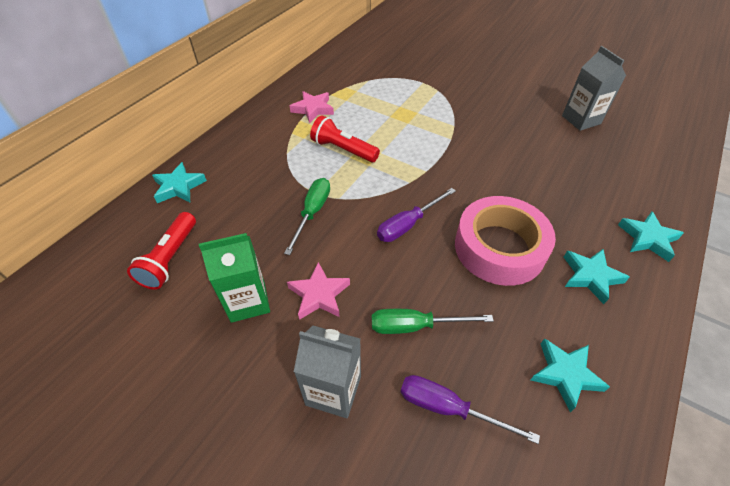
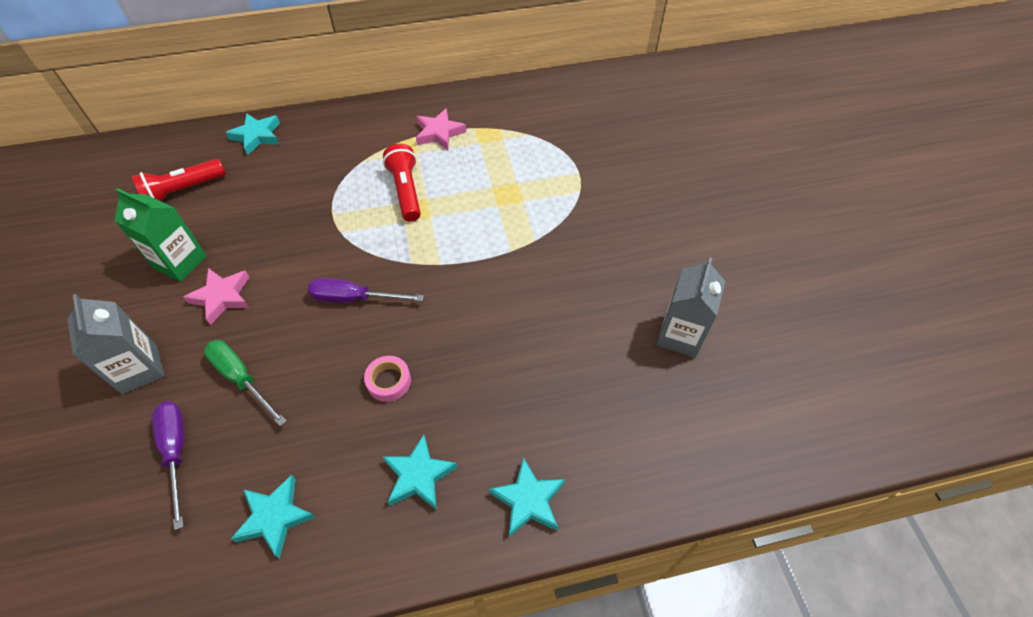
camera: 45 degrees right, 5 degrees up
(312, 213) = (306, 229): green screwdriver -> none
(499, 248) = (389, 381): pink tape -> pink tape, size x0.42

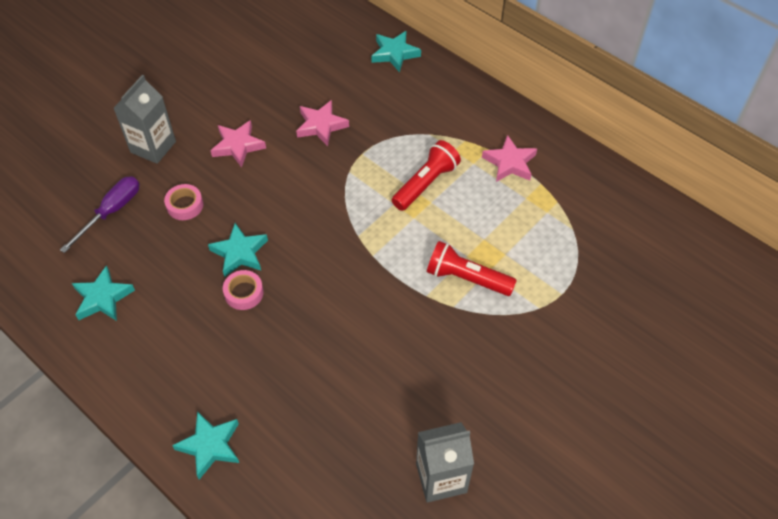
camera: 55 degrees right, 0 degrees up
(180, 262) = (247, 101): green carton -> none
(183, 190) = (307, 54): red flashlight -> red flashlight (466, 278)
(241, 378) = (185, 205): green screwdriver -> pink tape
(272, 224) = (321, 125): none -> pink star
(354, 298) = (297, 222): purple screwdriver -> none
(418, 476) = (183, 362): turquoise star -> turquoise star (239, 253)

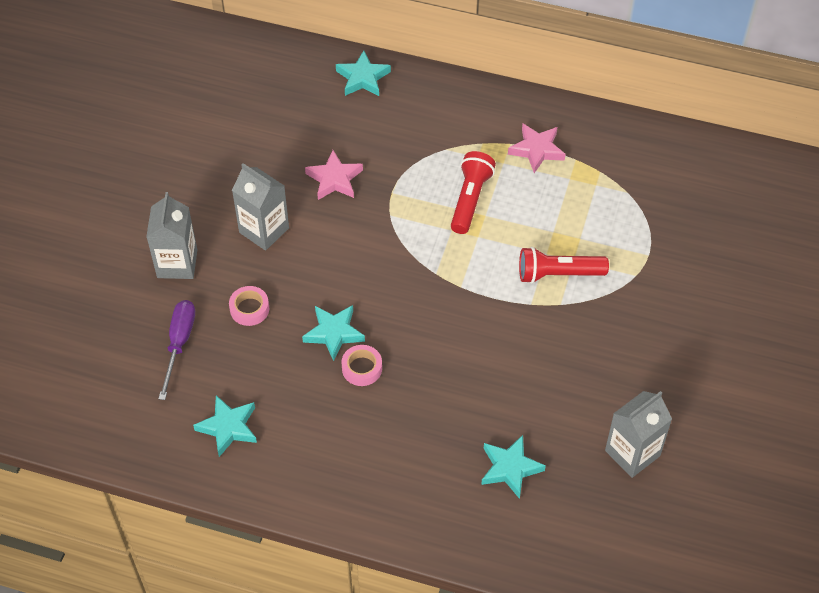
camera: 25 degrees left, 0 degrees up
(210, 446) = (418, 513): turquoise star -> turquoise star (510, 468)
(238, 146) = (264, 230): pink star -> grey carton

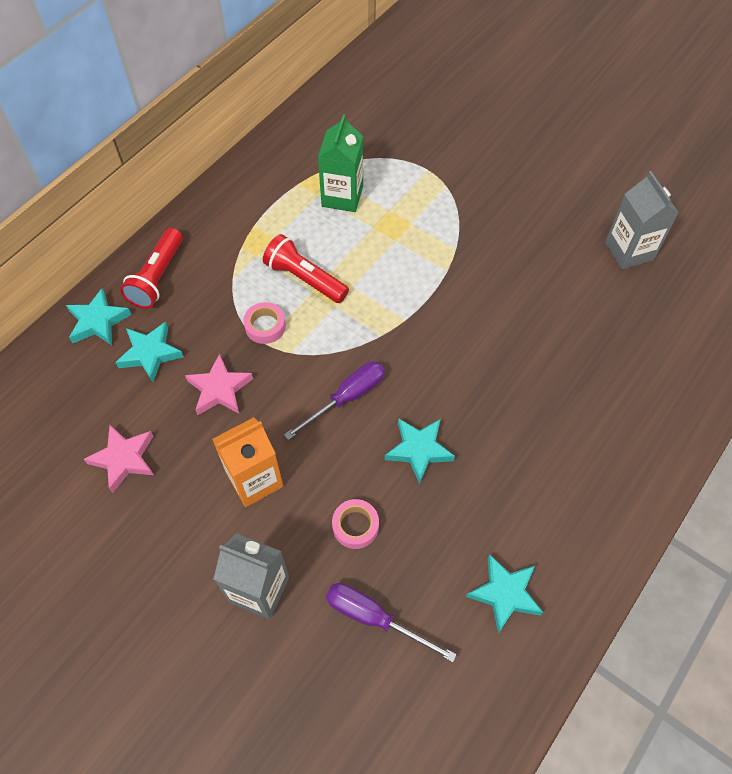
camera: 70 degrees left, 5 degrees up
(264, 230) = (254, 480): grey carton -> orange carton
(362, 268) = (347, 398): none -> purple screwdriver
(362, 368) = (471, 437): pink tape -> pink tape (265, 326)
(510, 468) = (622, 346): turquoise star -> turquoise star (150, 353)
(536, 150) = (272, 208): pink star -> pink star (124, 459)
(558, 274) = (421, 239): red flashlight -> red flashlight (157, 277)
(578, 197) = (342, 196): none -> green carton

